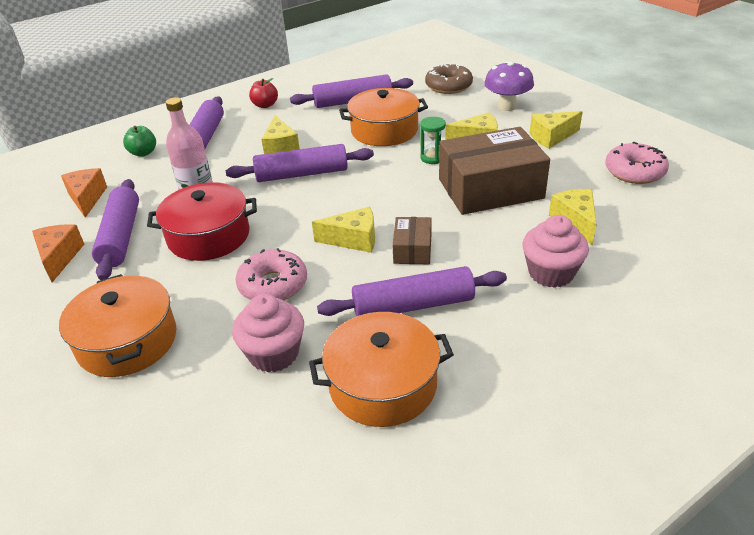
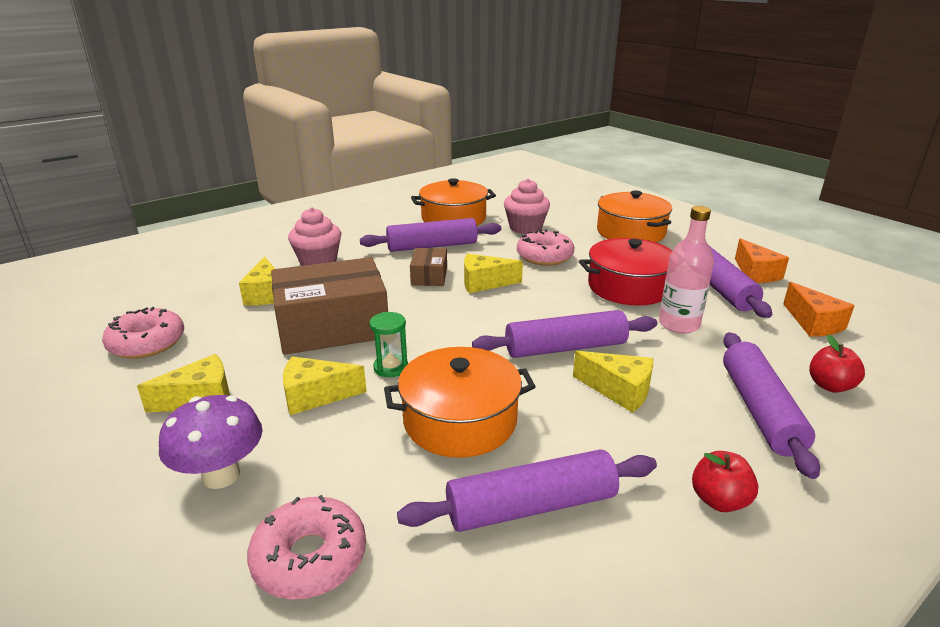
camera: 175 degrees right, 10 degrees down
(143, 153) = (830, 386): green apple -> red apple
(281, 147) = (619, 391): yellow cheese -> yellow cheese turned 135 degrees clockwise
(448, 86) = (310, 558): brown donut -> pink donut

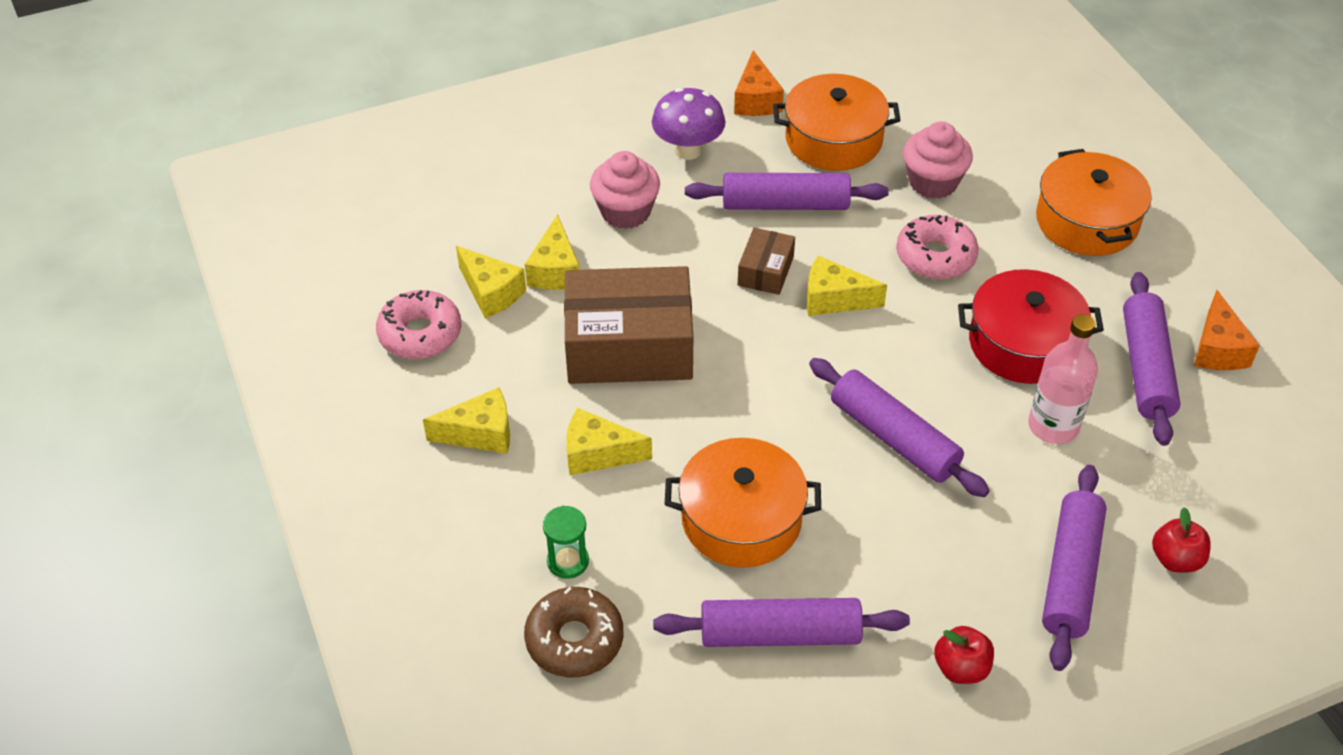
camera: 15 degrees right, 20 degrees up
(221, 475) = (501, 537): purple mushroom -> purple mushroom (688, 150)
(310, 558) = (574, 640): pink donut -> brown donut
(391, 367) = (684, 428): green hourglass -> green hourglass (568, 561)
(565, 348) = (894, 438): purple rolling pin -> purple rolling pin turned 45 degrees clockwise
(619, 391) = (927, 515): yellow cheese -> yellow cheese (491, 292)
(813, 323) = (1230, 458): orange cheese -> orange cheese (756, 100)

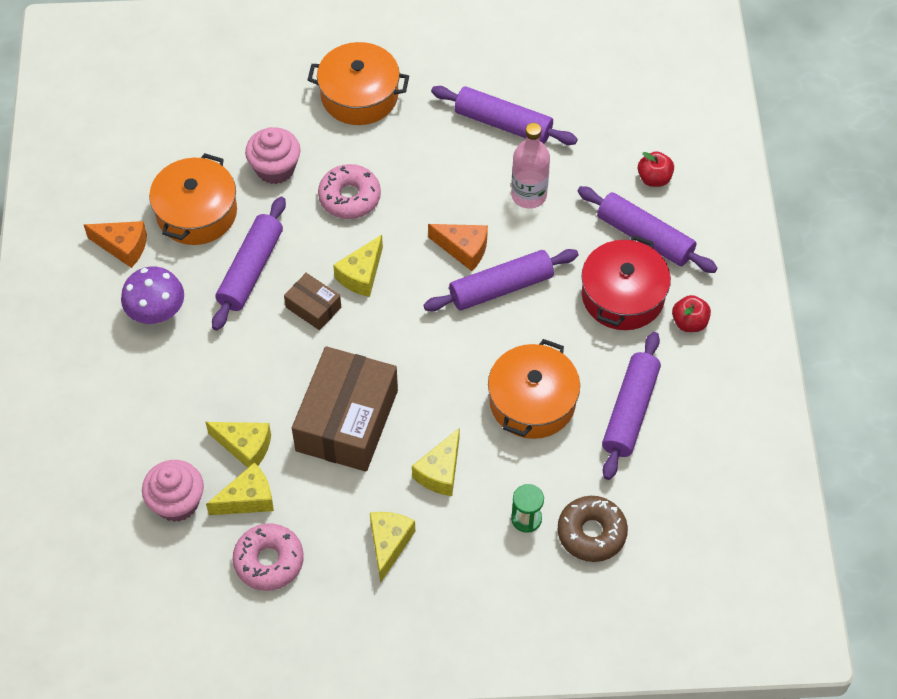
camera: 70 degrees left, 10 degrees up
(625, 212) = (205, 379): pink cupcake -> pink cupcake (177, 502)
(1023, 344) = (453, 181): red pot -> red pot (623, 296)
(1218, 349) = (504, 78): orange cheese -> orange cheese (463, 249)

